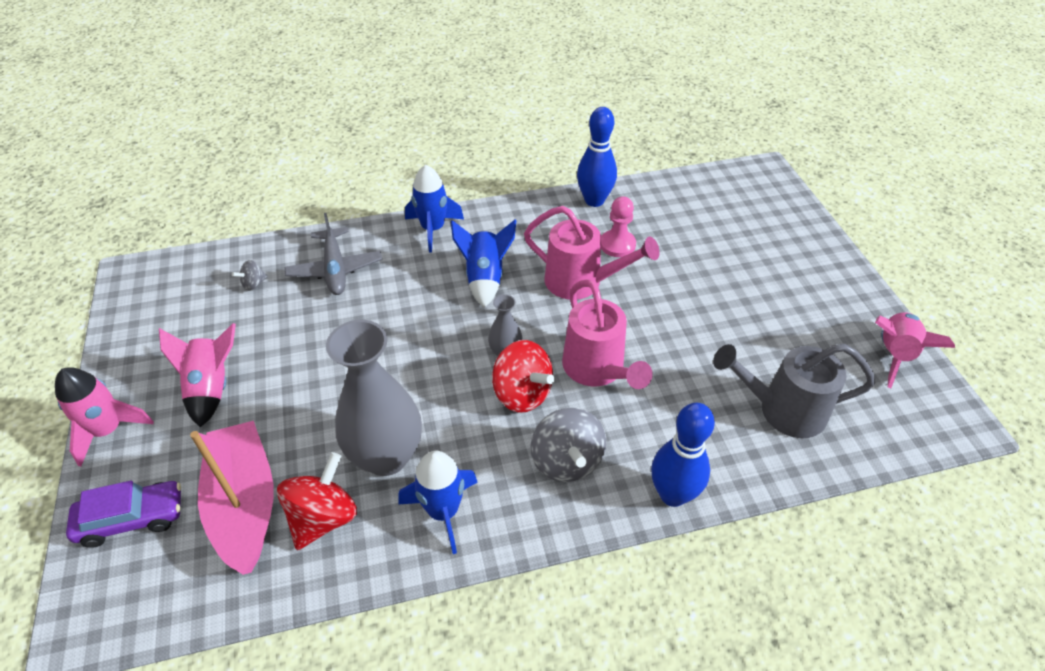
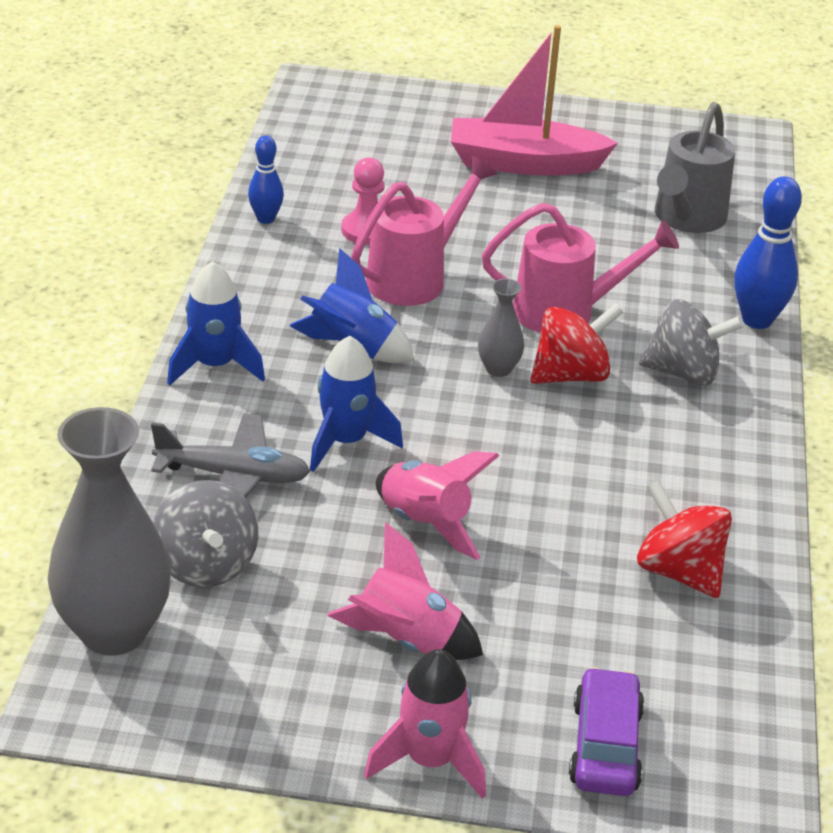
camera: 70 degrees left, 10 degrees down
(244, 504) = (629, 636): pink boat -> pink boat (524, 163)
(254, 284) = (206, 565): grey spinning top -> grey spinning top, size x2.02
(386, 456) = (612, 502): grey vase -> grey vase (114, 631)
(443, 511) = (710, 477): blue rocket -> blue rocket (346, 441)
(594, 200) = (266, 219): blue bowling pin -> blue bowling pin, size x0.61
(894, 354) = (651, 130): pink rocket -> pink rocket (425, 523)

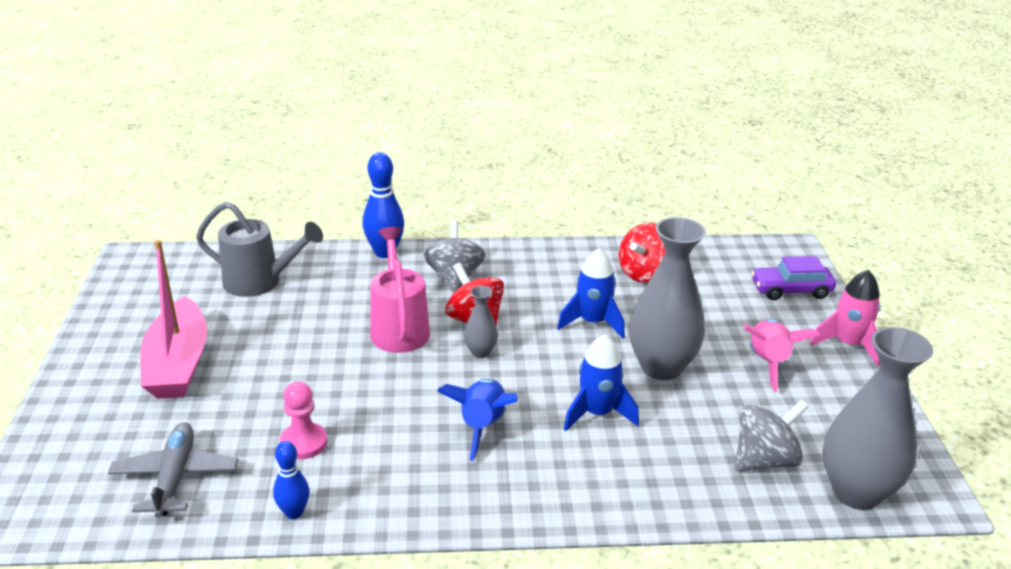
camera: 100 degrees left, 5 degrees down
(215, 365) = (537, 502): blue rocket -> blue rocket (592, 322)
(233, 476) = (666, 464): grey plane -> grey plane (175, 477)
(415, 277) = (372, 405): pink watering can -> none
(425, 523) = (661, 367): pink rocket -> grey vase

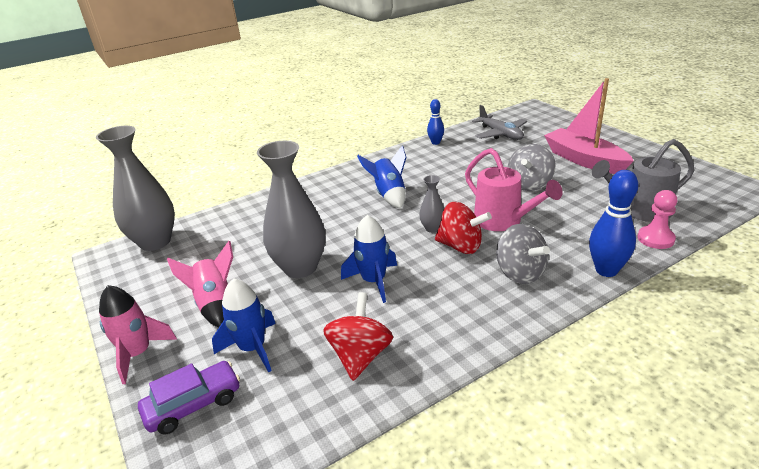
camera: 155 degrees right, 0 degrees up
(303, 443) = (467, 159): pink pawn -> pink pawn (655, 239)
(597, 413) = (328, 224): blue rocket -> blue rocket (253, 348)
(765, 460) = (213, 238): grey spinning top -> grey spinning top (529, 184)

